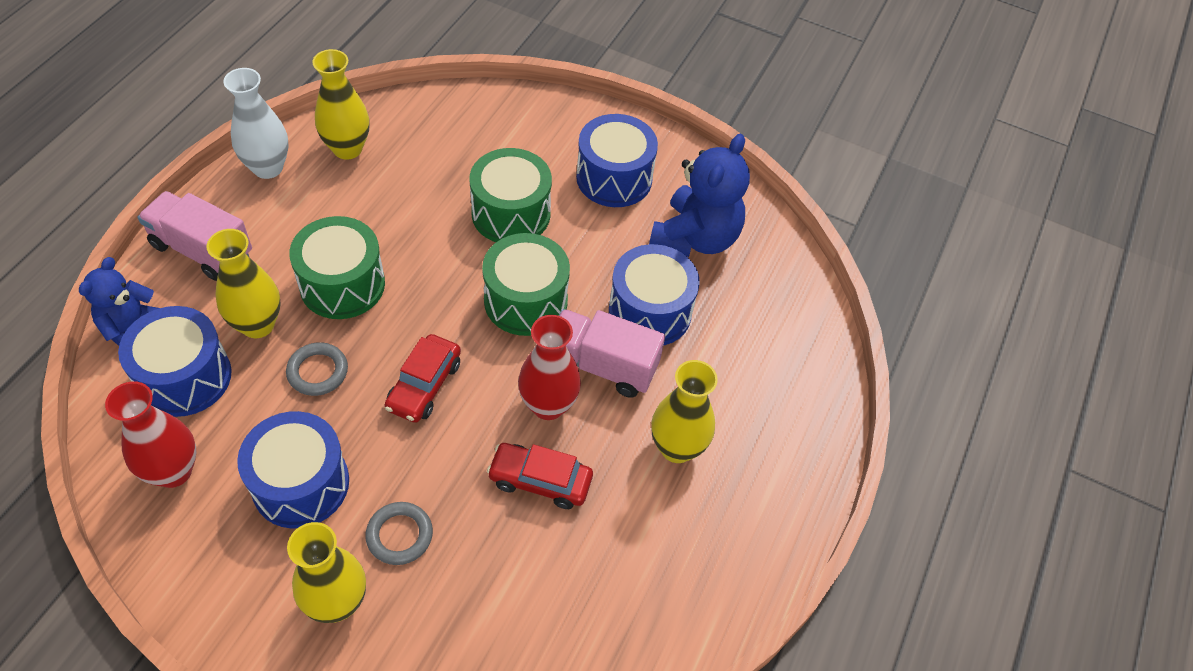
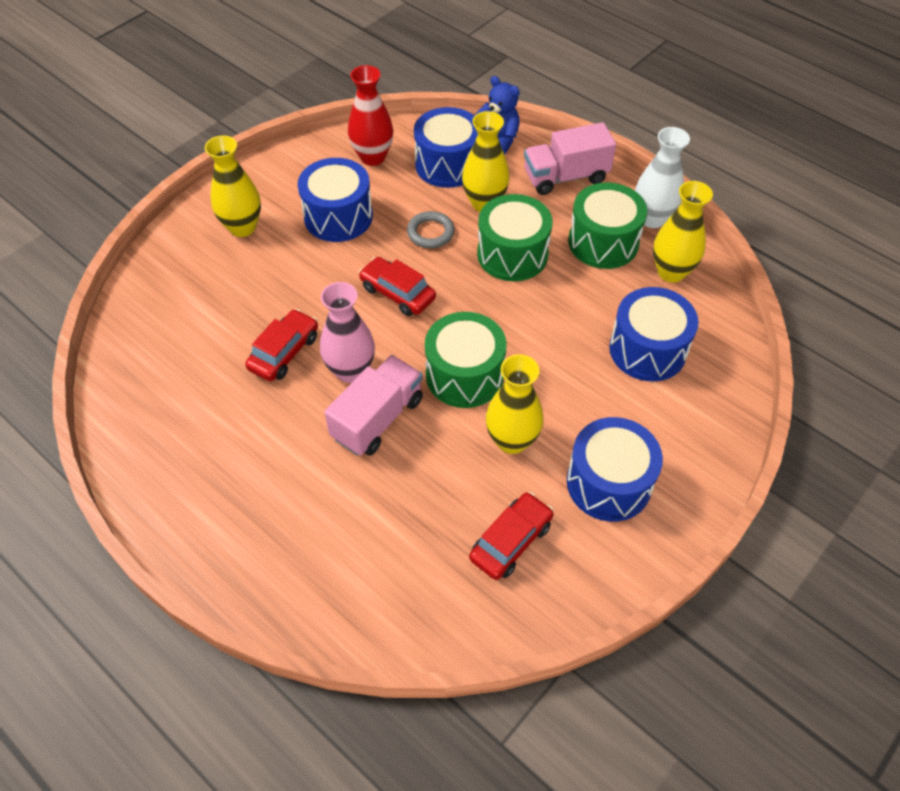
camera: 110 degrees right, 0 degrees up
(202, 250) = (565, 177): pink truck -> pink truck turned 150 degrees counterclockwise
(399, 535) = (276, 263): grey ring -> none
(511, 214) = (572, 382): green drum -> green drum (603, 242)
(548, 405) = (351, 371): red vase -> pink vase
(650, 311) = (426, 472): blue drum -> blue drum (647, 350)
(677, 448) = (275, 456): yellow vase -> yellow vase (512, 440)
(695, 238) = (511, 541): blue teddy bear -> red car

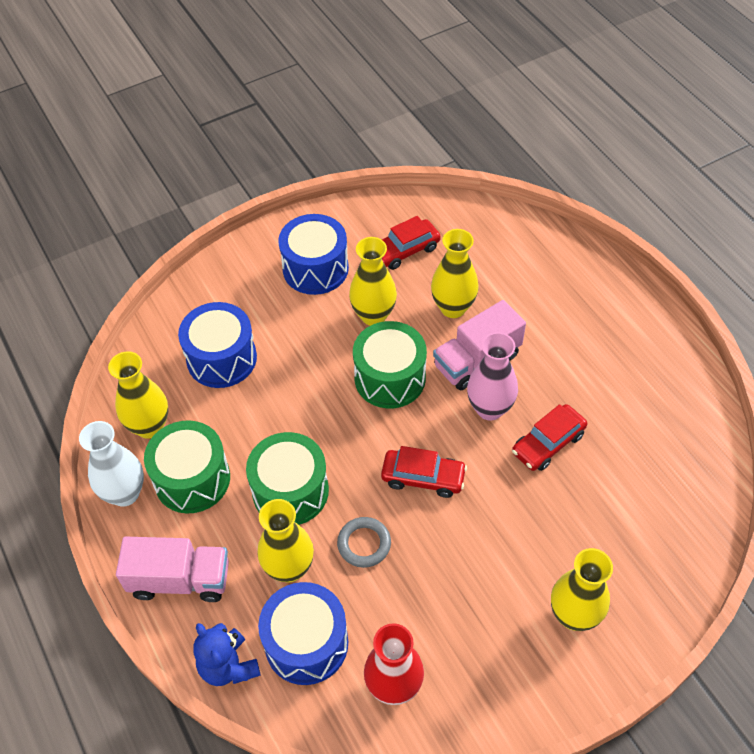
camera: 160 degrees left, 0 degrees up
(338, 216) = (460, 598): blue drum -> none
(397, 293) = (423, 477): red car -> red car turned 45 degrees counterclockwise
(423, 475) = (453, 308): none -> yellow vase

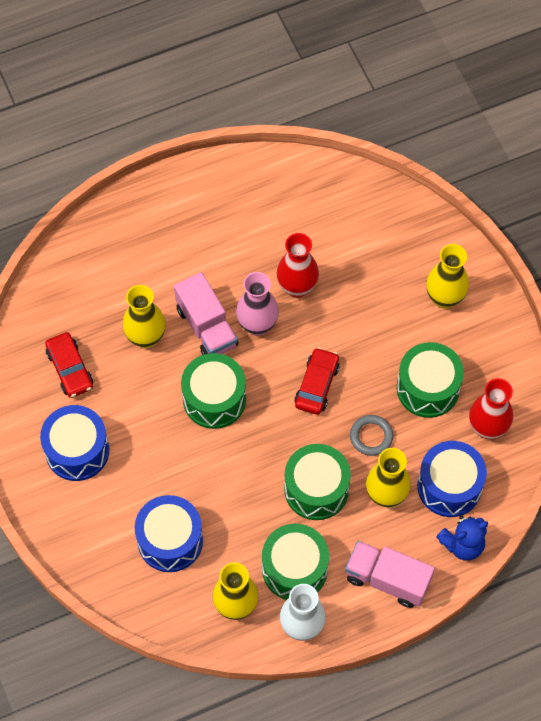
camera: 85 degrees left, 10 degrees up
(180, 579) = (387, 579): pink truck -> pink truck turned 75 degrees counterclockwise
(373, 315) = (143, 405): yellow vase -> none
(439, 605) = (428, 388): none -> green drum
(548, 443) = (297, 287): red car -> red vase

